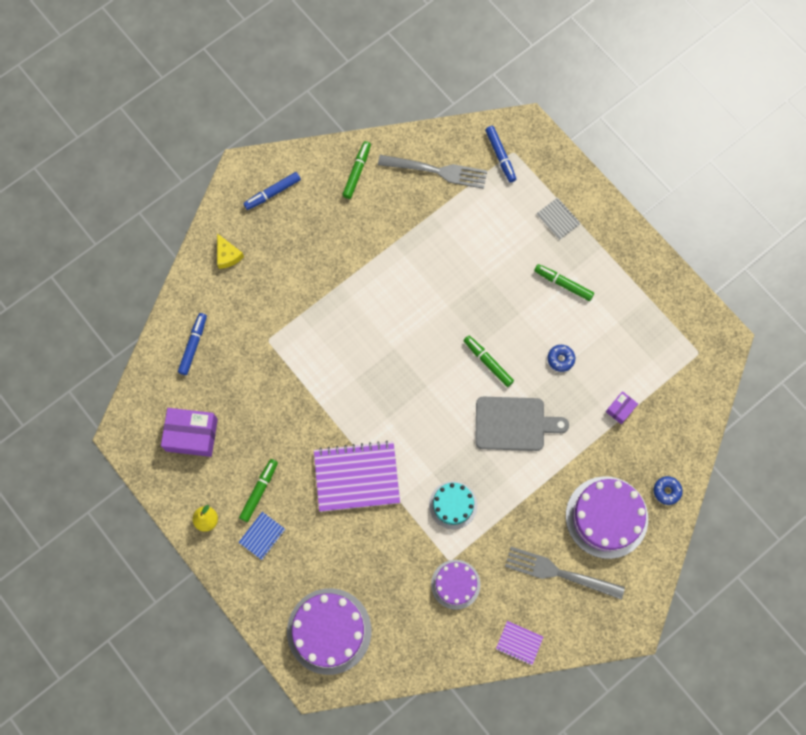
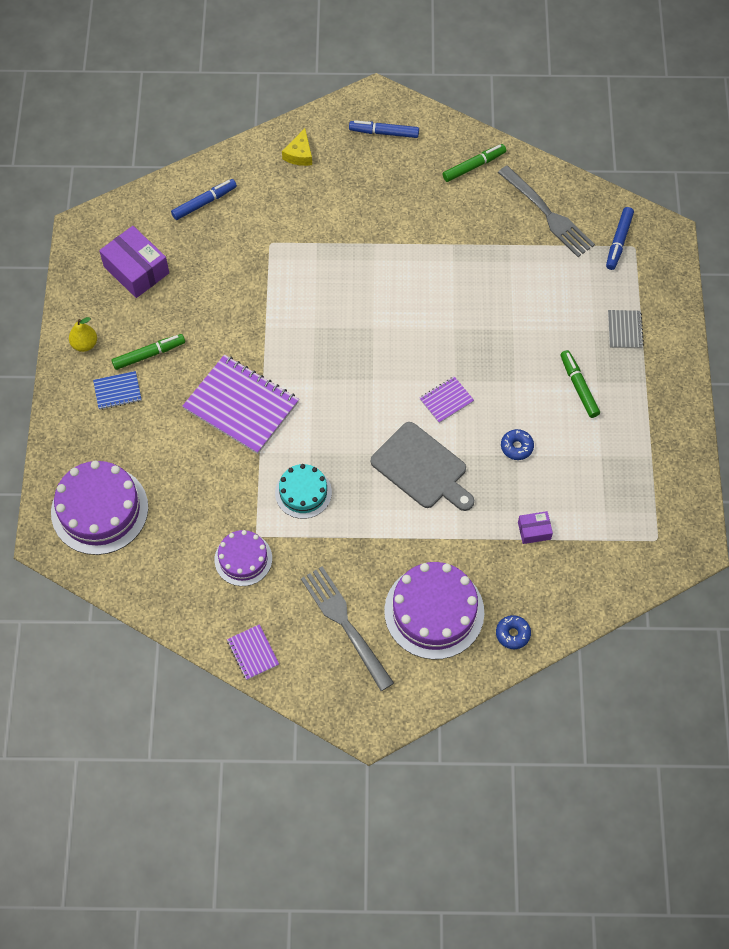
camera: 40 degrees right, 10 degrees down
(488, 362) = (446, 400): green marker -> purple notebook

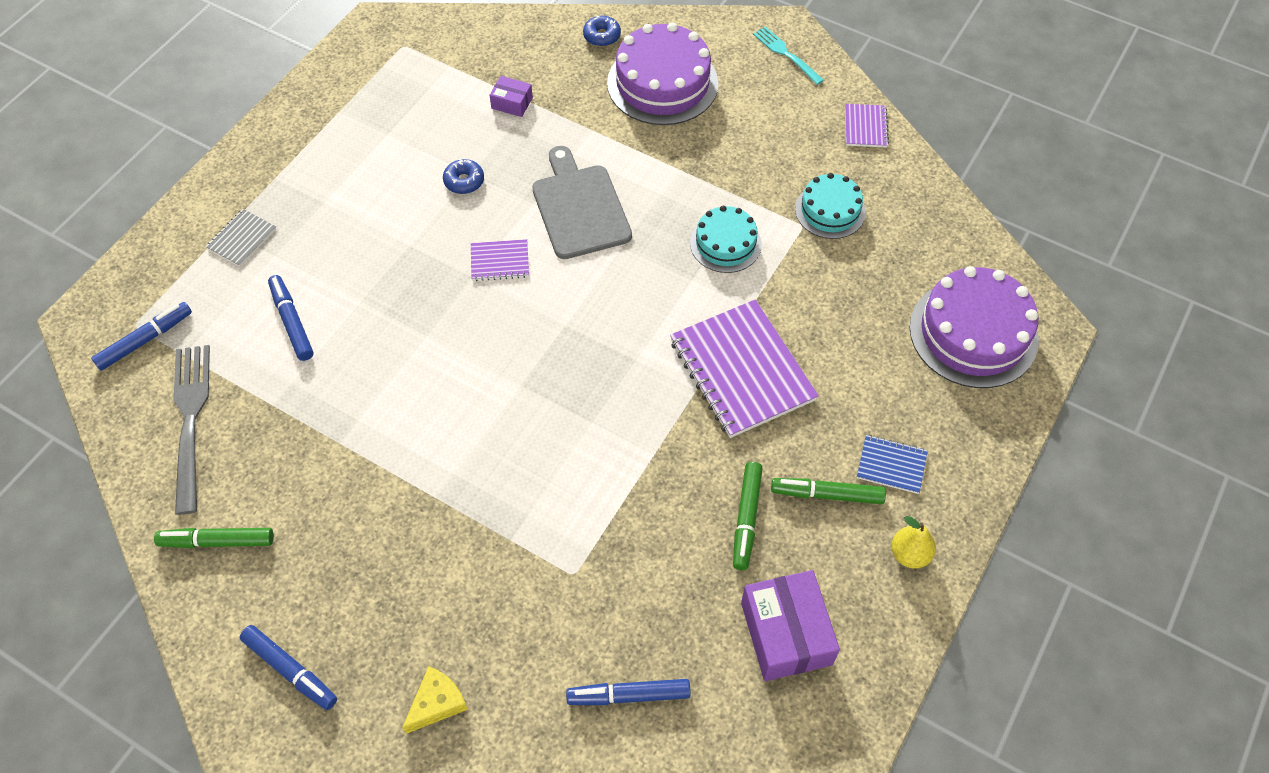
camera: 150 degrees left, 5 degrees down
(243, 559) = (830, 210): purple cake -> turquoise cake
(345, 624) = (757, 110): grey fork -> none
(353, 696) = (786, 54): none -> turquoise fork
(543, 295) = (292, 322): none -> blue marker
(578, 387) = (347, 207): green marker -> green marker (746, 519)

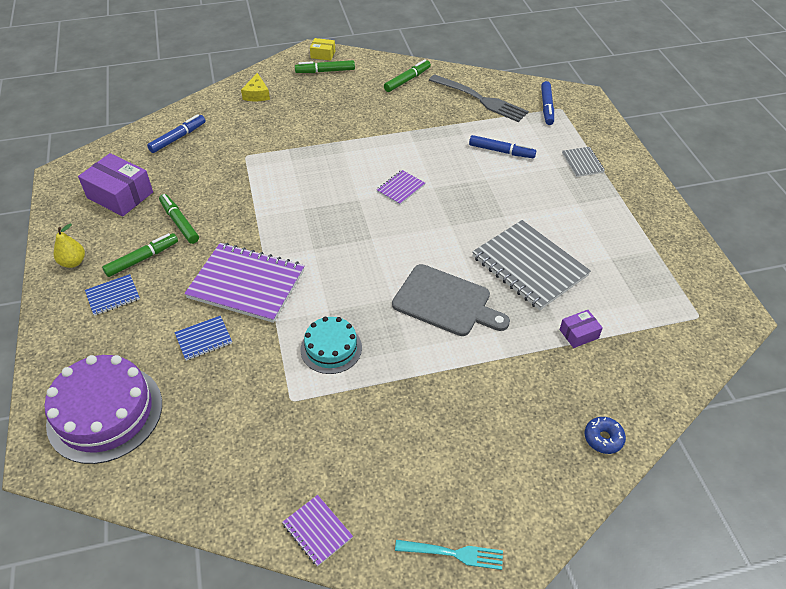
camera: 135 degrees right, 10 degrees down
(244, 721) = (323, 54): none -> yellow box
(290, 670) = (325, 71): blue marker -> green marker
(464, 181) = (529, 266): blue donut -> grey notebook
(500, 261) = (447, 242): purple notebook -> purple notebook (400, 188)
(662, 83) = (510, 435): purple cake -> none
(830, 210) = (281, 428): turquoise cake -> none
(833, 340) = (204, 339): none -> blue notebook

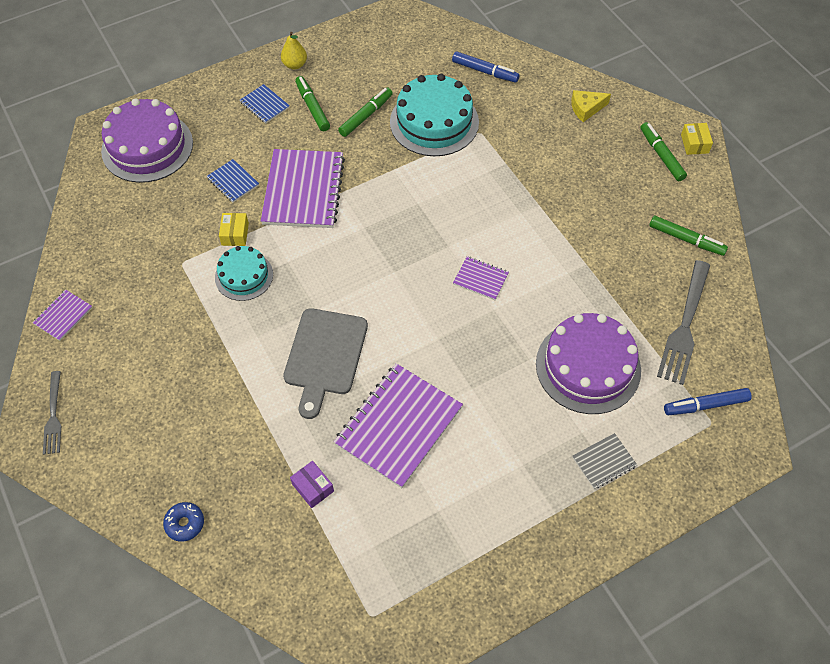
camera: 75 degrees right, 10 degrees up
(120, 195) = (387, 61): purple box -> none
(142, 259) = (312, 107): green marker -> green marker turned 150 degrees counterclockwise
(216, 180) = (434, 122): none -> turquoise cake
(274, 347) = (235, 234): none -> yellow box
(453, 553) = (53, 415): turquoise fork -> grey fork
(501, 151) = (588, 367): blue marker -> purple cake
(529, 266) = (398, 426): grey notebook -> purple notebook

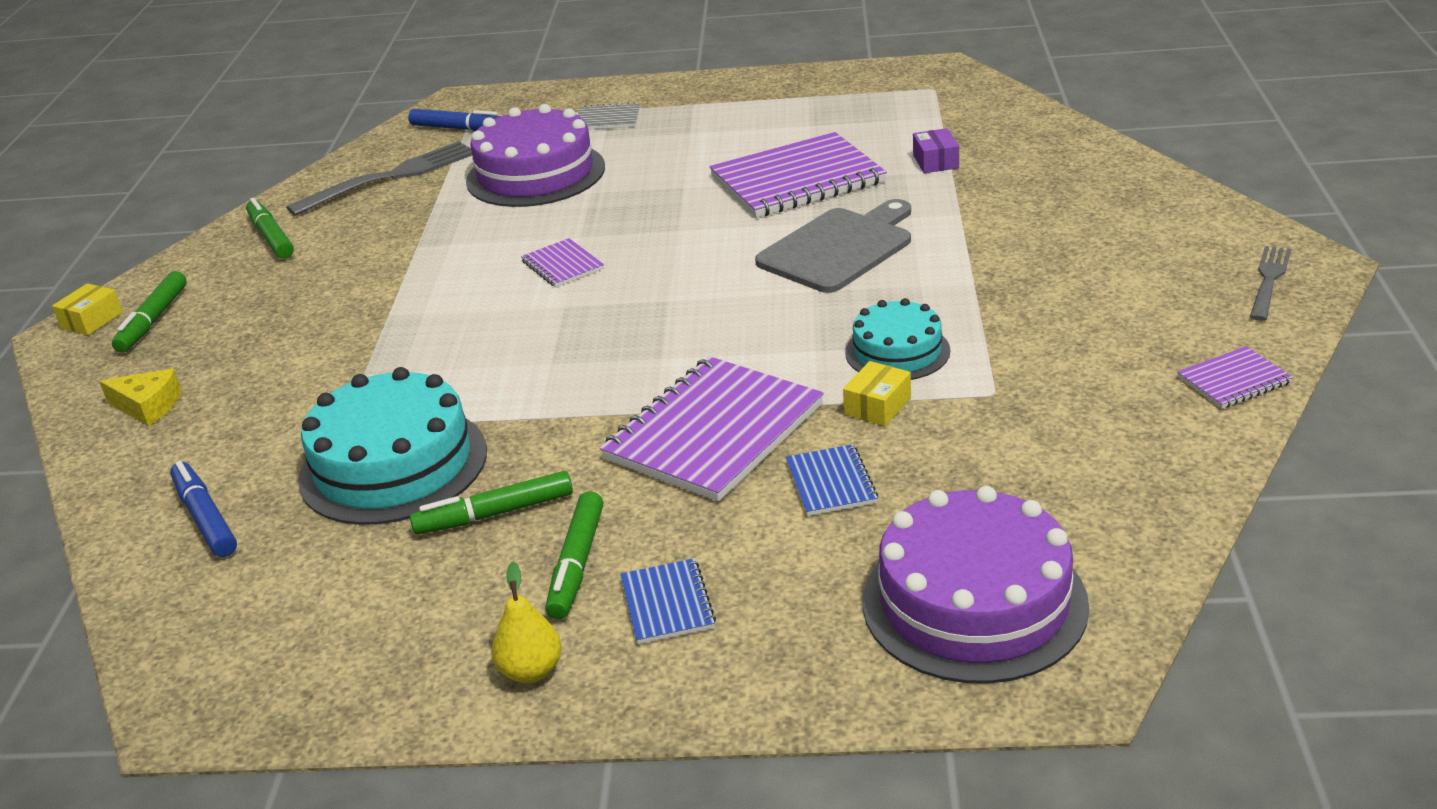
camera: 145 degrees left, 25 degrees down
(185, 523) = (1107, 168): blue donut -> none

